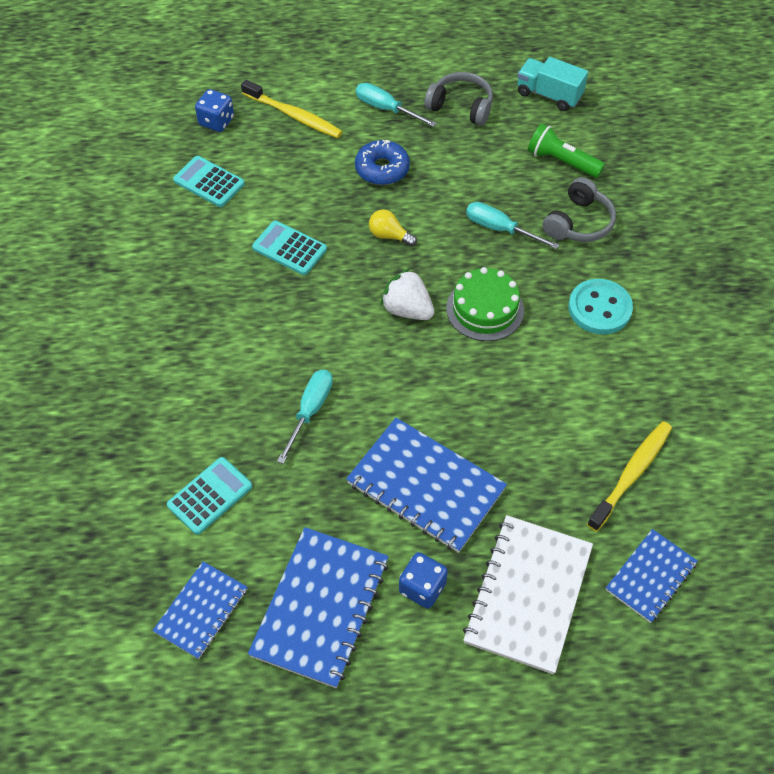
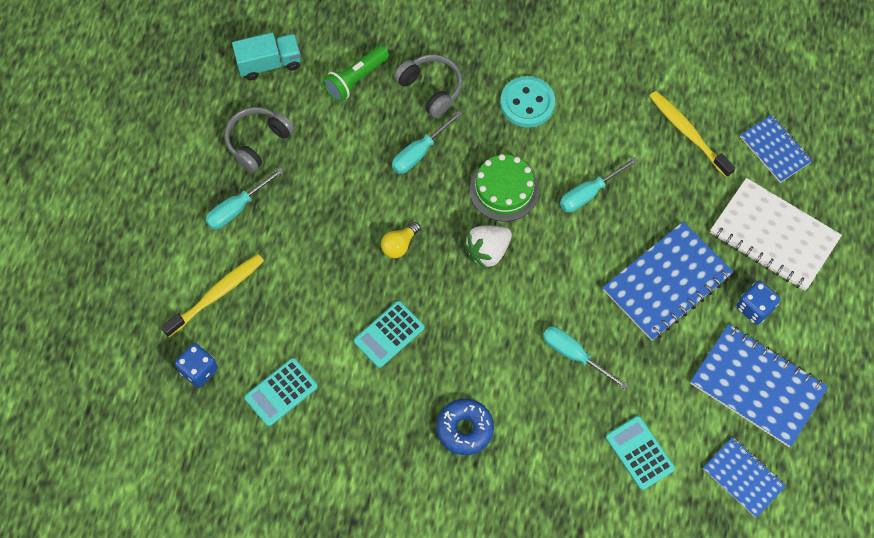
camera: 75 degrees left, 10 degrees up
(382, 169) = (315, 231): blue donut -> blue donut (464, 429)
(511, 388) = (589, 193): none -> turquoise screwdriver
(549, 95) = (269, 63): turquoise truck -> turquoise truck turned 150 degrees counterclockwise

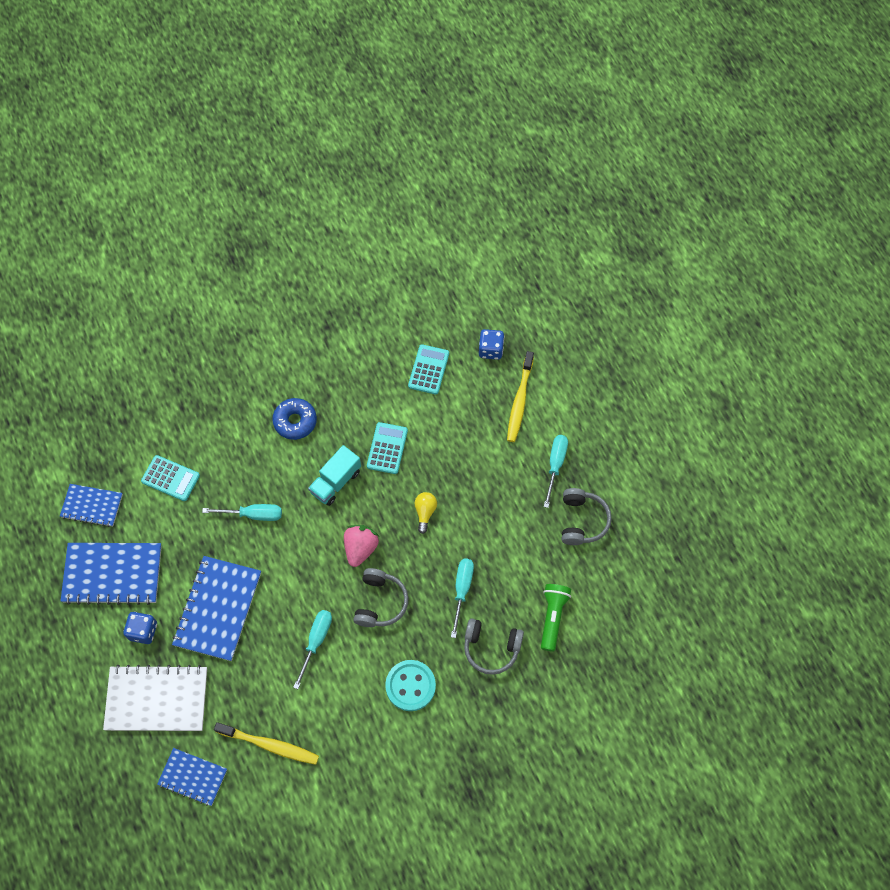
camera: 145 degrees right, 0 degrees up
(269, 63) = (625, 586): turquoise truck -> turquoise truck (336, 481)
(487, 251) = (360, 548): white strawberry -> pink strawberry
(504, 190) = (380, 602): green cake -> grey headphones

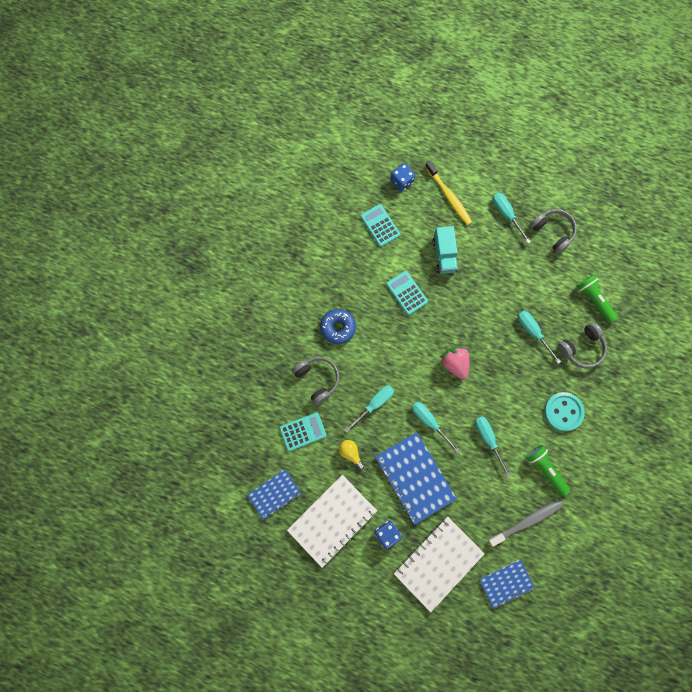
camera: 45 degrees left, 10 degrees up
(112, 574) = (332, 520): blue notebook -> white notebook
(270, 745) = (526, 521): yellow toothbrush -> grey toothbrush
(282, 575) = (429, 422): none -> turquoise screwdriver
(336, 481) = (399, 340): turquoise truck -> turquoise truck (444, 255)
(337, 718) = (545, 469): none -> green flashlight
(380, 602) = (498, 383): grey headphones -> grey headphones (317, 379)
(425, 512) = (467, 309): yellow light bulb -> yellow light bulb (351, 453)

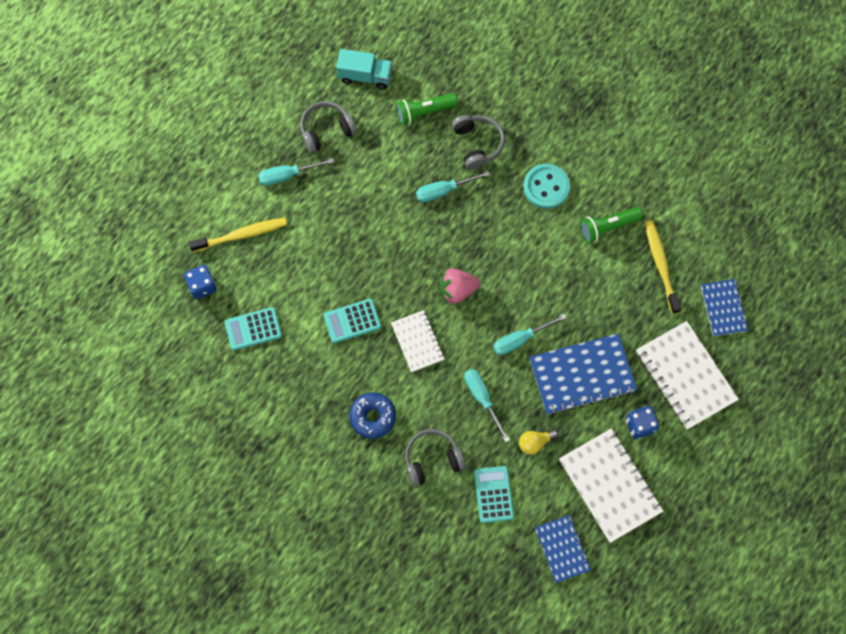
camera: 75 degrees left, 5 degrees down
(405, 344) = (417, 342): none -> white notebook
(444, 255) = (317, 263): turquoise truck -> turquoise truck (365, 76)
(488, 439) = (557, 279): turquoise screwdriver -> none
(526, 521) = (660, 265): grey toothbrush -> yellow toothbrush

